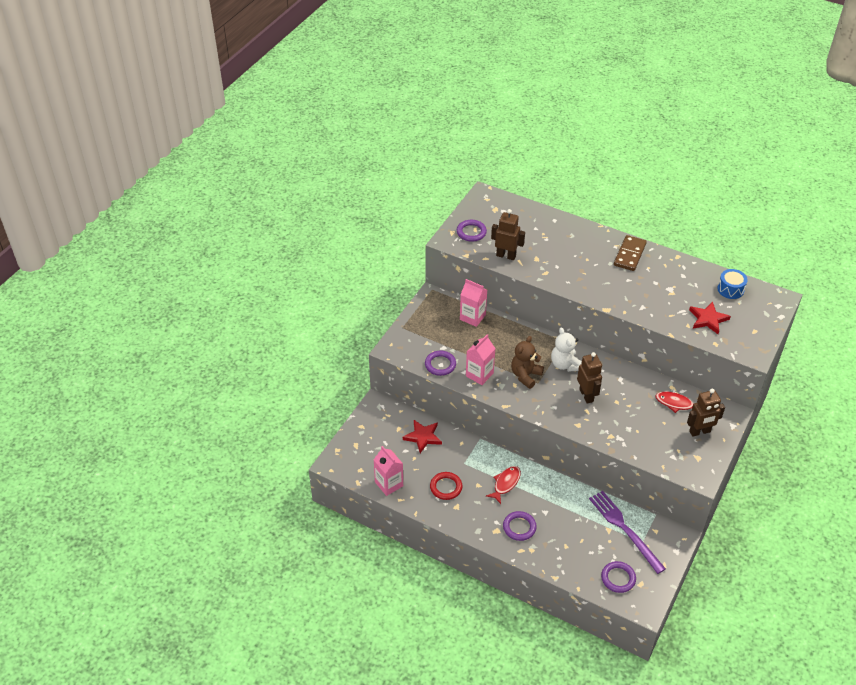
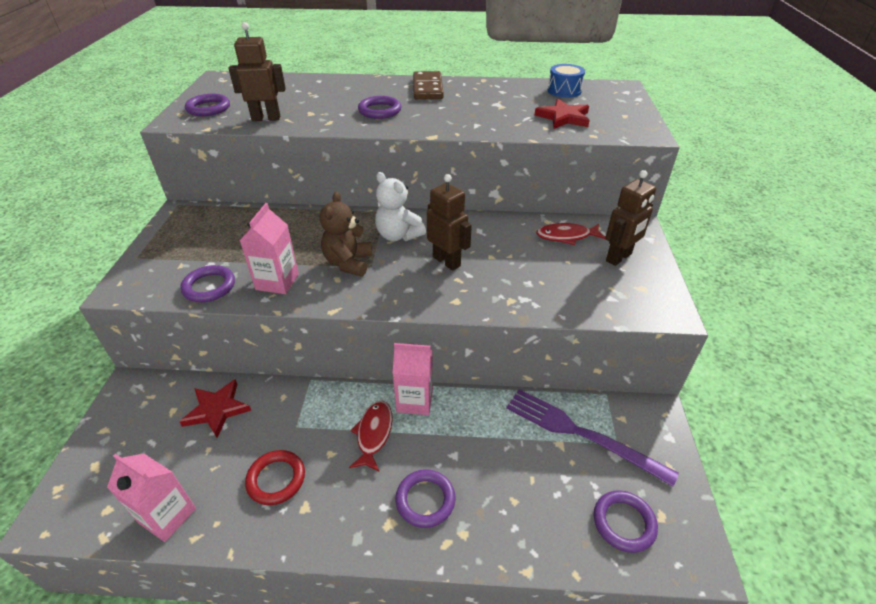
camera: 25 degrees left, 5 degrees down
(472, 317) = (246, 219): pink carton -> pink carton (414, 400)
(584, 271) = (380, 111): none -> purple ring

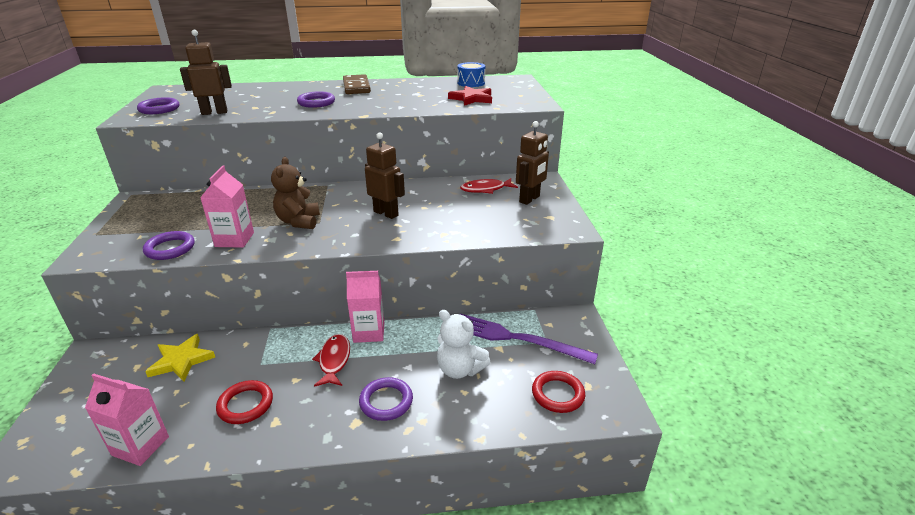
camera: 10 degrees left, 10 degrees down
(217, 410) = (181, 360): red star -> yellow star
(398, 235) = (341, 200): white teddy bear -> white teddy bear (460, 369)
(624, 523) = (557, 394): purple ring -> red ring

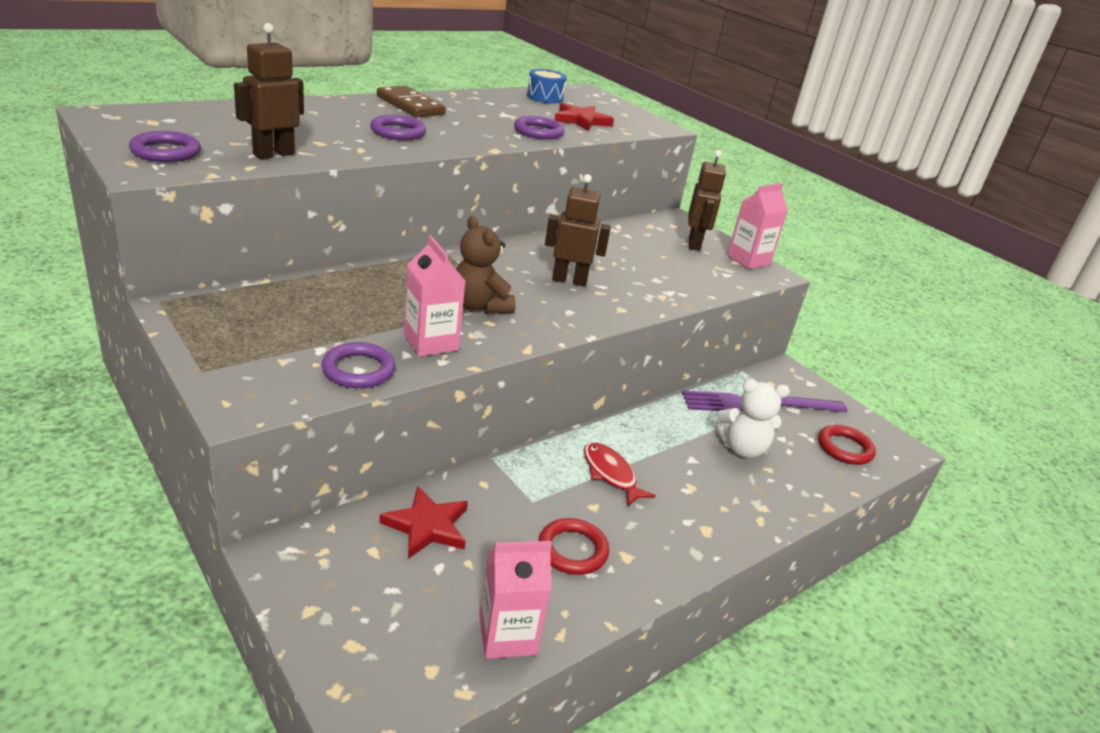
camera: 35 degrees left, 0 degrees up
(181, 360) = (427, 526): yellow star -> red star
(369, 332) = (611, 433): pink carton -> pink carton (748, 260)
(386, 401) = (711, 500): purple ring -> purple ring (538, 132)
(486, 189) = (637, 237): red fish -> none

